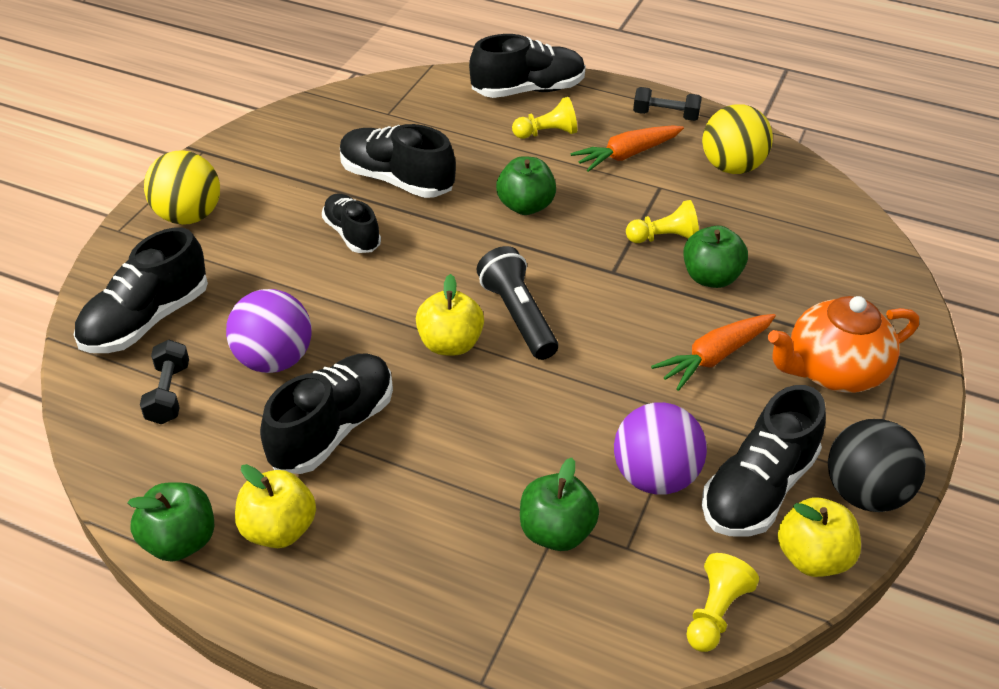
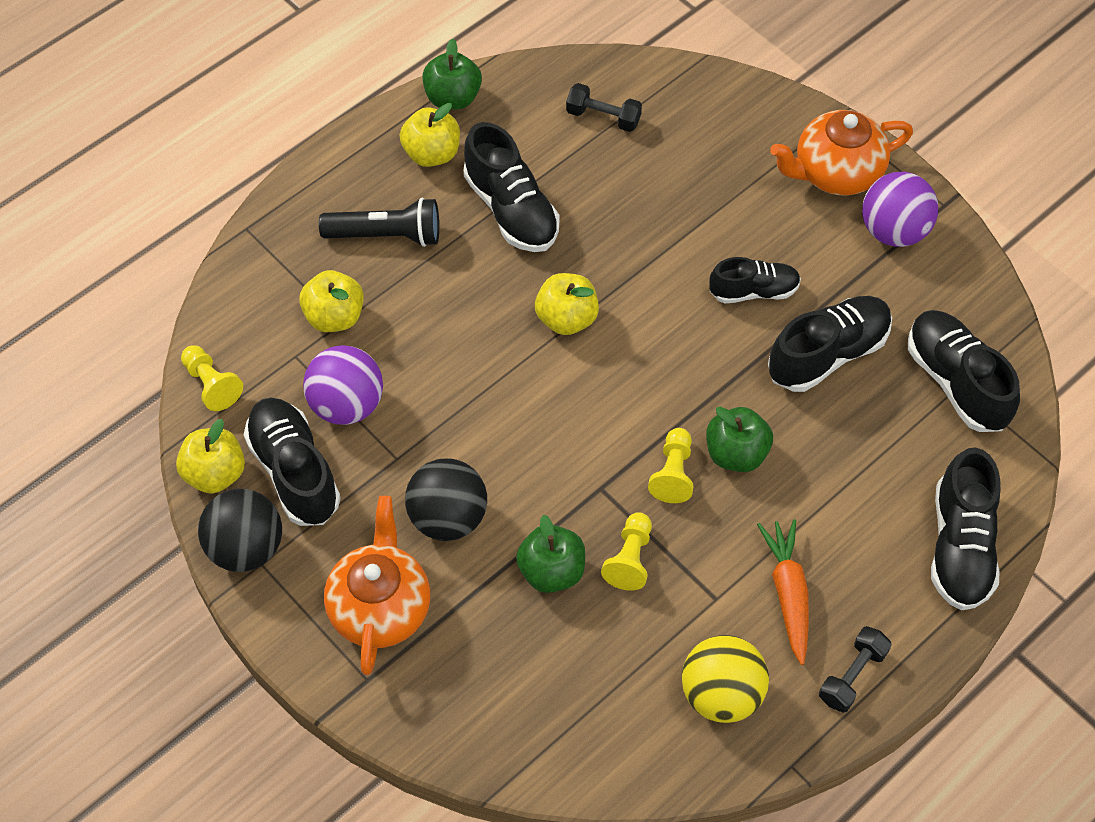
camera: 115 degrees right, 15 degrees up
(146, 320) = (699, 118): black shoe -> black shoe (956, 382)
(188, 216) = (835, 173): yellow ball -> orange teapot
(274, 360) = (608, 191): purple ball -> purple ball (893, 231)
(518, 316) = (576, 383): black flashlight -> black flashlight (386, 235)
(547, 133) = (861, 529): yellow pawn -> yellow pawn (673, 473)
(556, 532) = (334, 316): green apple -> yellow apple
(715, 357) = (448, 517): orange carrot -> black ball

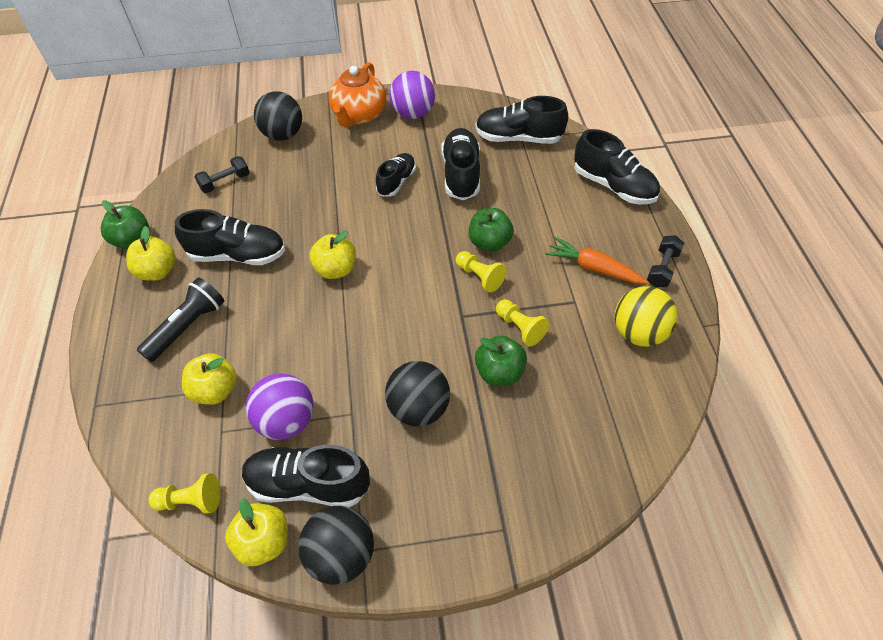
camera: 55 degrees left, 5 degrees down
(380, 607) = (454, 488): orange teapot -> none
(728, 117) = (283, 135): none -> black ball
(852, 676) = (662, 268): black dumbbell -> black dumbbell turned 45 degrees clockwise

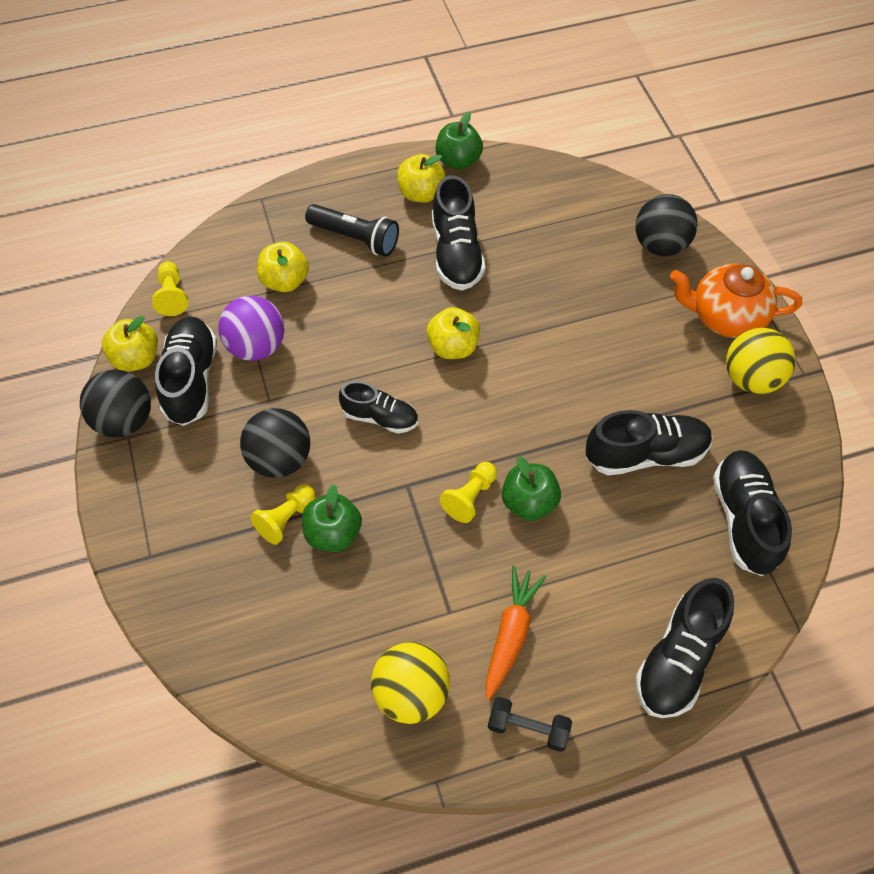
camera: 80 degrees right, 5 degrees up
(225, 182) = (562, 212): black dumbbell -> none
(396, 182) = (610, 382): black shoe -> black shoe (380, 417)
(413, 114) = (751, 379): purple ball -> yellow ball
(520, 328) = (399, 550): yellow pawn -> yellow pawn (286, 519)

